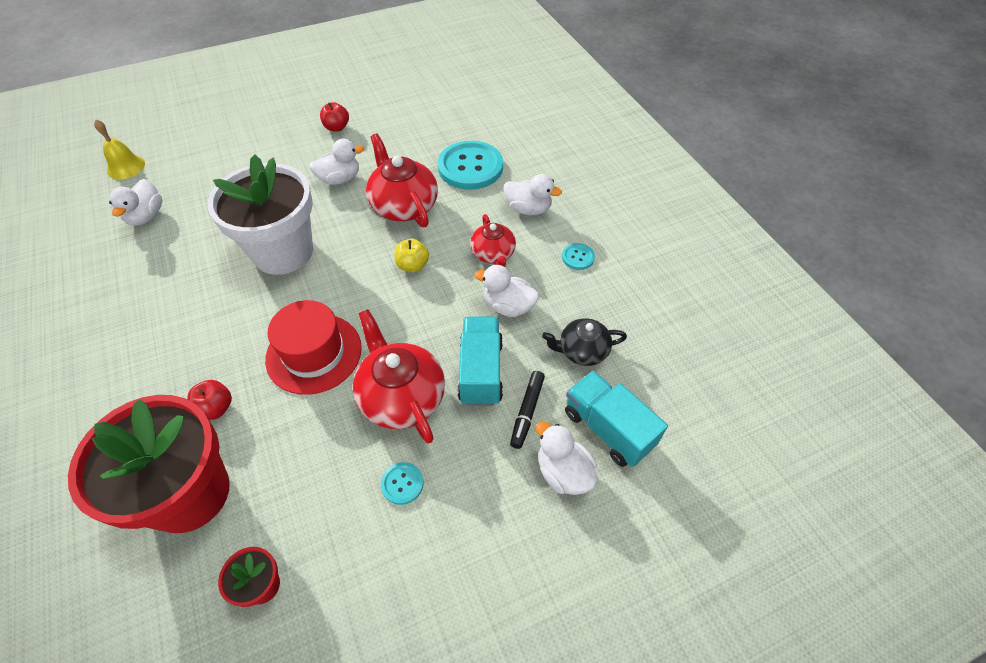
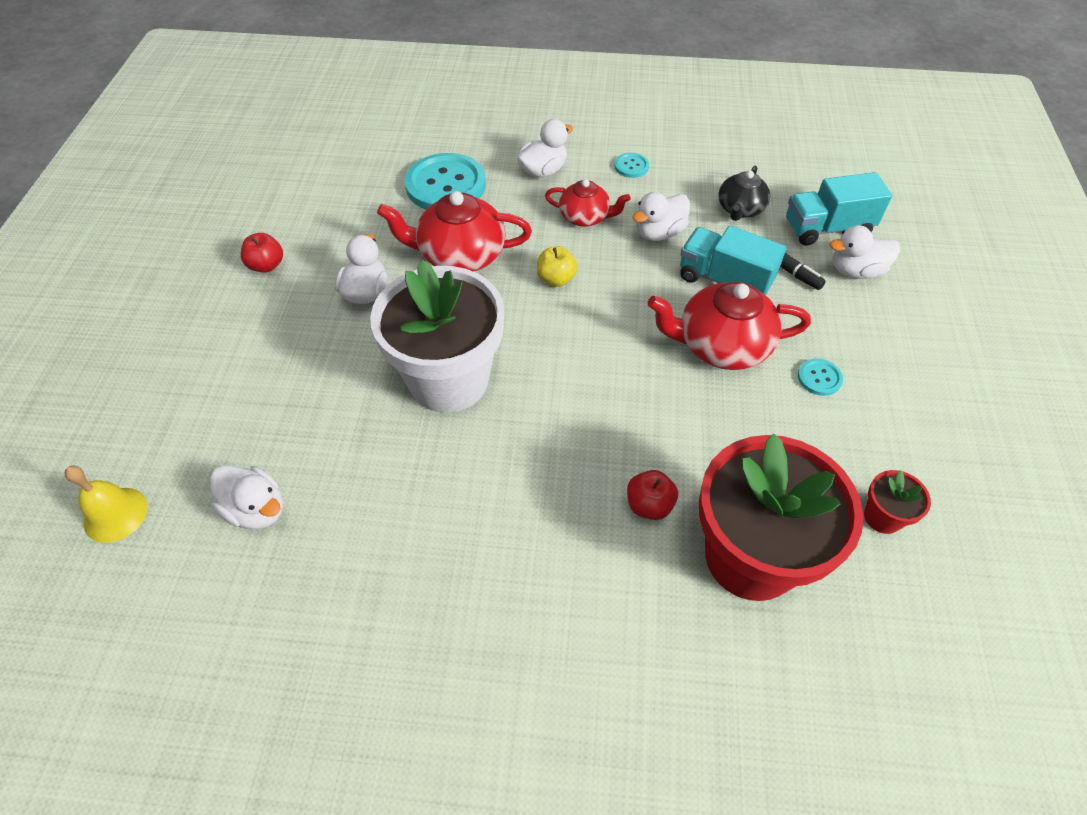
camera: 60 degrees left, 0 degrees up
(314, 353) = (624, 396): red hat -> none

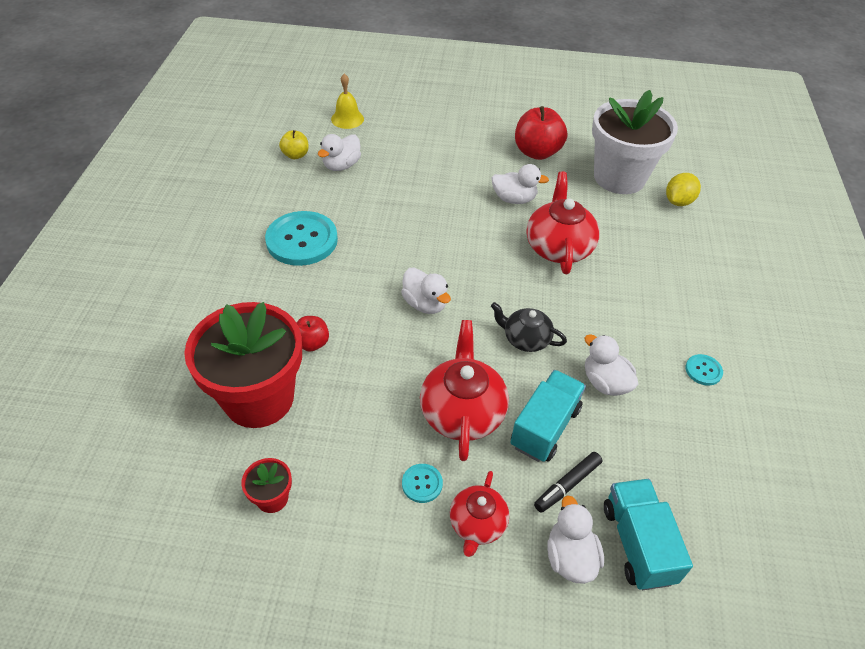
camera: 90 degrees right, 5 degrees down
(266, 265) = (537, 152): red apple -> red apple, size x1.82
(384, 151) = (678, 201): none -> yellow lemon
(446, 185) = (643, 238): turquoise button -> turquoise button (302, 240)
(449, 380) = (431, 241): white flower pot -> white flower pot (619, 177)
(543, 171) = (679, 302): white duck -> white duck (425, 304)
(556, 279) = (536, 304): yellow apple -> yellow apple (295, 155)
(585, 217) = (618, 328): red teapot -> red teapot (477, 524)
(740, 209) = (654, 459): black teapot -> black teapot (525, 339)

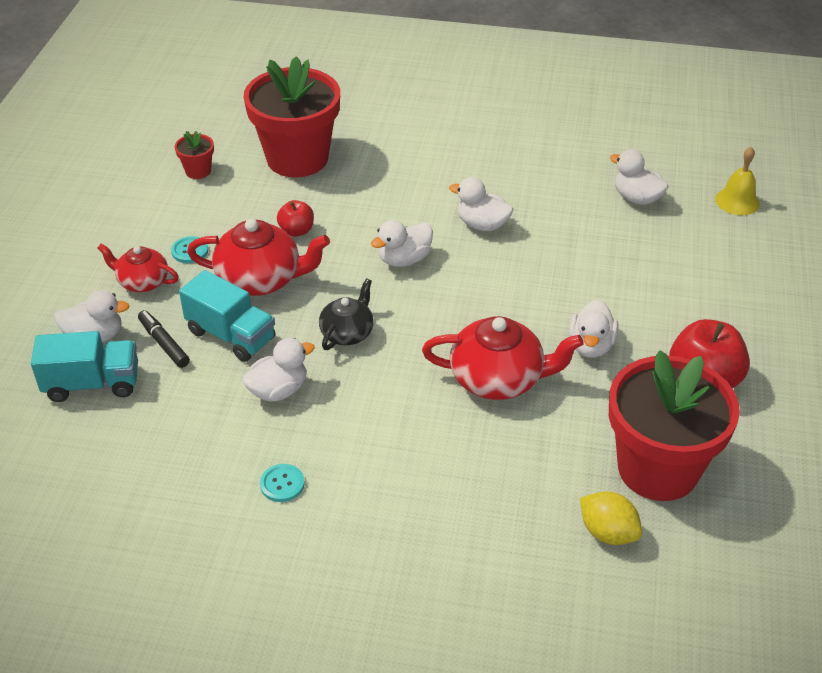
camera: 95 degrees right, 5 degrees down
(295, 155) = (650, 163): yellow apple -> none
(302, 240) = (501, 173): turquoise button -> none
(312, 343) = (357, 185): red apple -> red apple (296, 231)
(375, 253) = (482, 224): none -> white duck
(619, 177) = (658, 468): white flower pot -> red flower pot

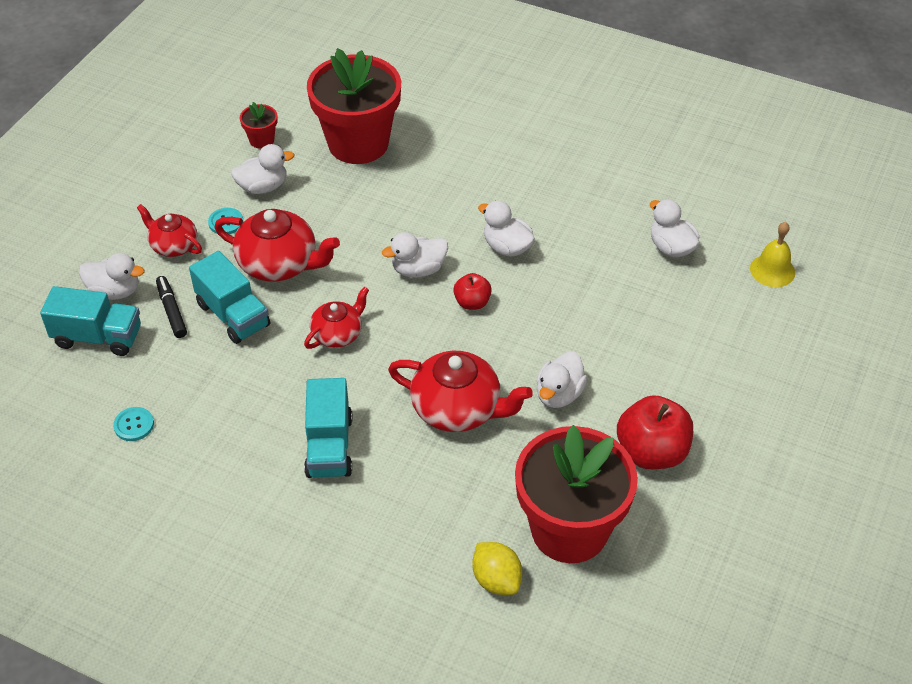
camera: 15 degrees right, 5 degrees up
(278, 390) = (256, 378): white duck -> white duck (263, 187)
(282, 484) = (227, 468): turquoise button -> turquoise button (134, 425)
(296, 231) = (330, 220): red apple -> red apple (472, 302)
(347, 333) = (338, 334): black teapot -> red teapot
(382, 440) = (329, 446): none -> turquoise truck

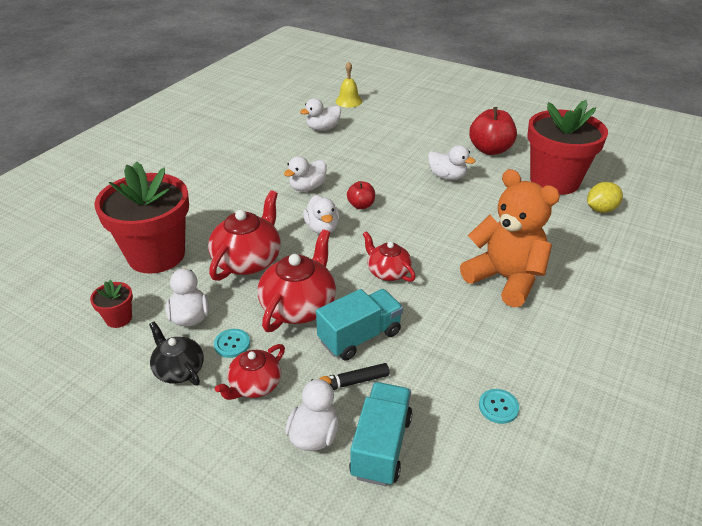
camera: 85 degrees left, 10 degrees down
(195, 193) = (179, 369): none -> black teapot
(329, 446) = (505, 279): turquoise truck -> orange teddy bear
(458, 409) = (462, 217): red teapot -> red teapot (248, 260)

